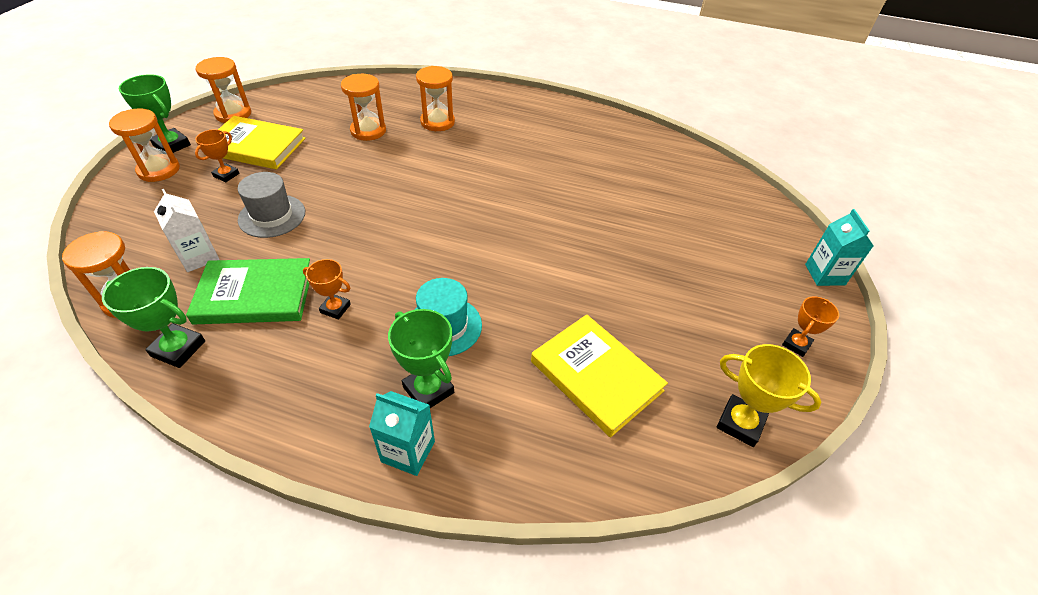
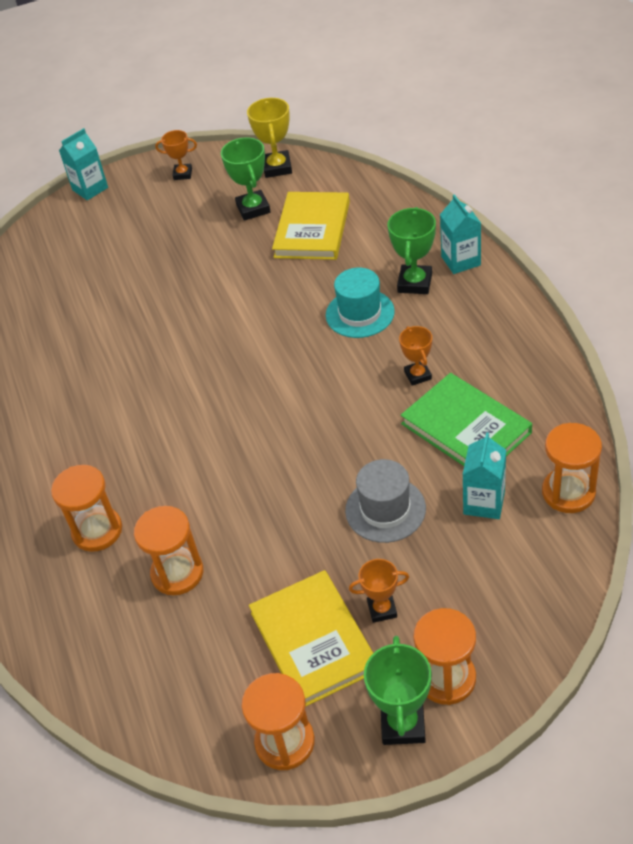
camera: 120 degrees left, 0 degrees up
(178, 348) = (553, 417): green trophy -> green trophy (253, 209)
(199, 257) = (484, 502): white carton -> turquoise carton

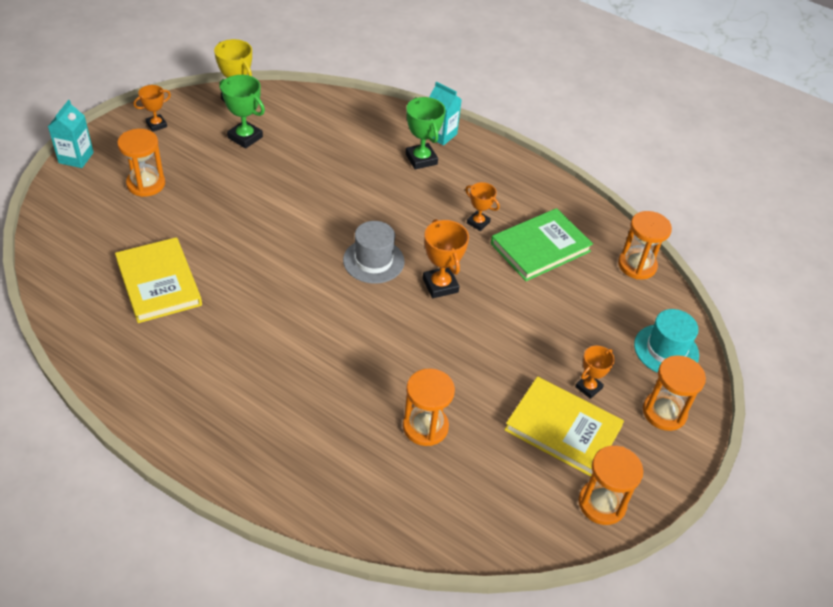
camera: 45 degrees left, 0 degrees up
(97, 531) = (333, 424): orange hourglass -> orange hourglass (146, 184)
(312, 229) = (309, 141): yellow book -> yellow book (159, 283)
(317, 430) = (440, 285): none -> orange trophy
(360, 313) = (399, 192): turquoise hat -> turquoise hat (666, 350)
(385, 509) = (534, 321): grey hat -> grey hat (373, 261)
(403, 724) = (663, 454): green trophy -> none
(466, 428) = (540, 247): green book -> green book turned 45 degrees counterclockwise
(484, 502) = (592, 291): turquoise carton -> none

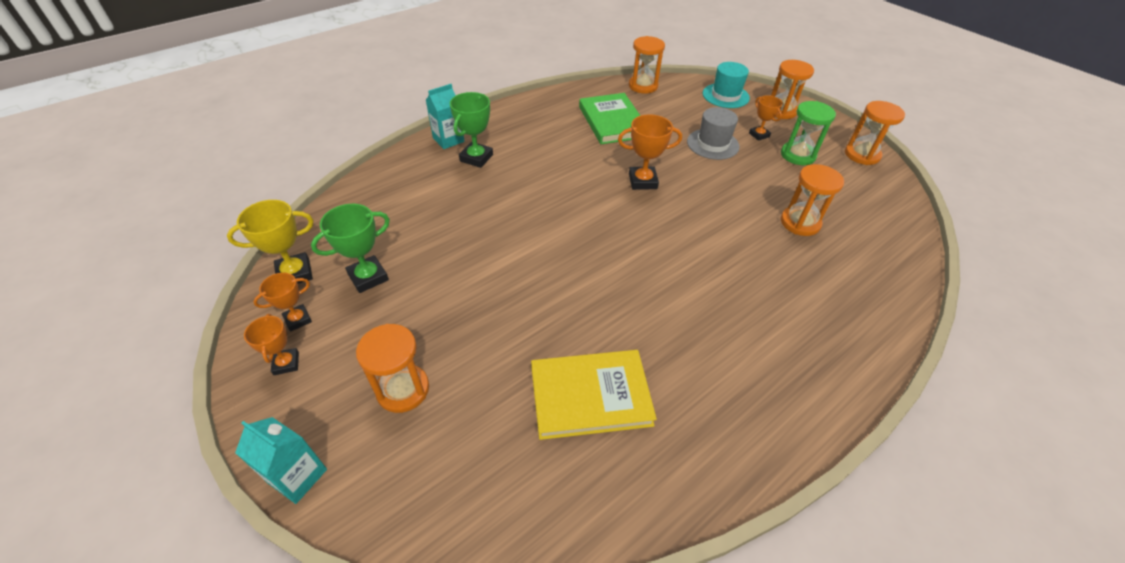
camera: 70 degrees left, 0 degrees up
(373, 261) = (602, 214): grey hat -> grey hat (712, 144)
(421, 159) = (476, 158): green trophy -> green trophy turned 60 degrees counterclockwise
(478, 223) = (573, 145): orange trophy -> orange trophy (298, 319)
(563, 429) = (797, 155): yellow book -> green hourglass

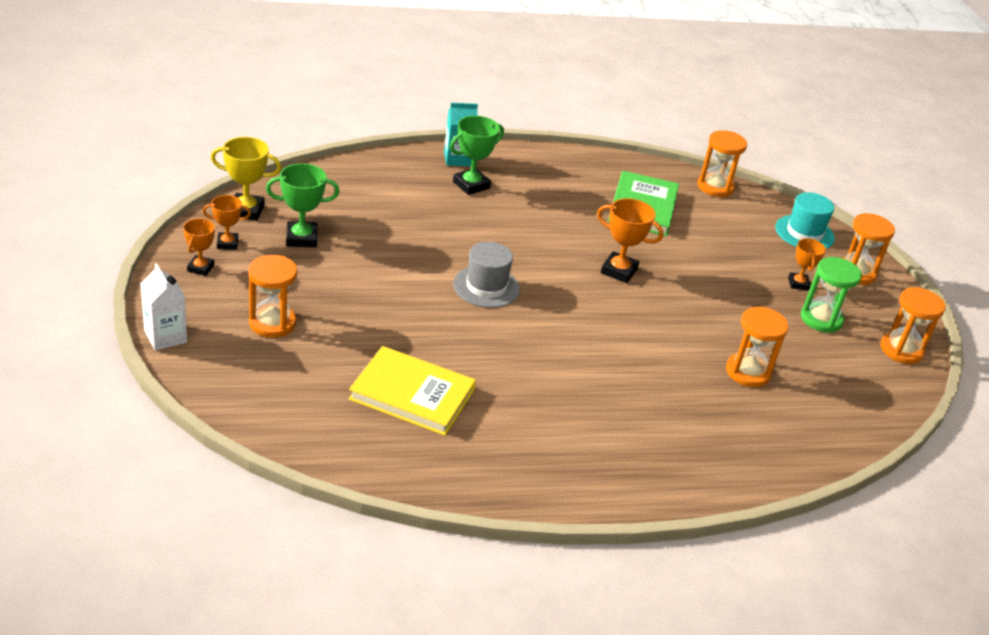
camera: 25 degrees right, 10 degrees down
(298, 476) = (165, 336): turquoise carton -> white carton
(712, 144) = (733, 270): grey hat -> grey hat (486, 287)

